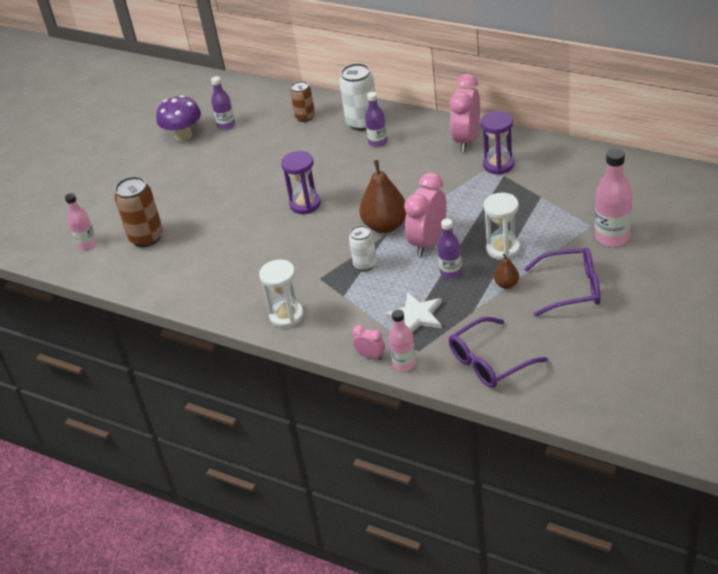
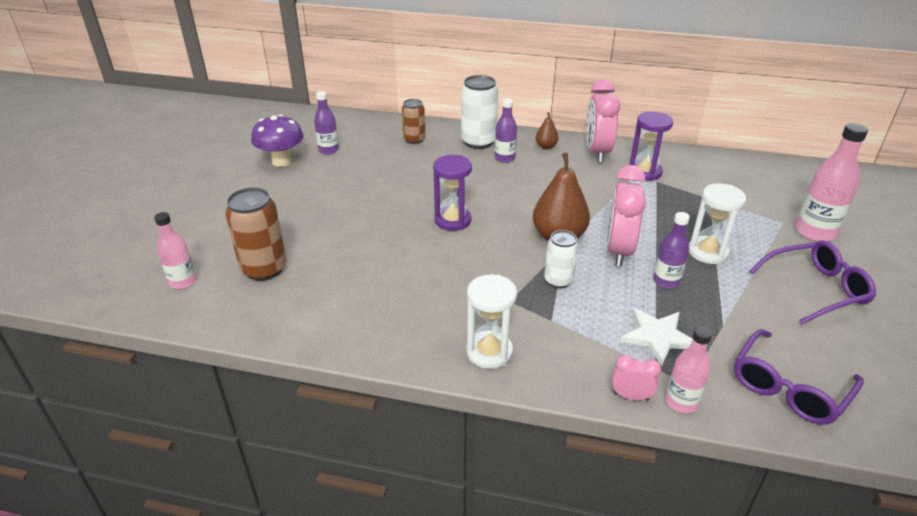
camera: 20 degrees left, 5 degrees down
(506, 284) = (739, 290): brown pear -> brown pear (546, 146)

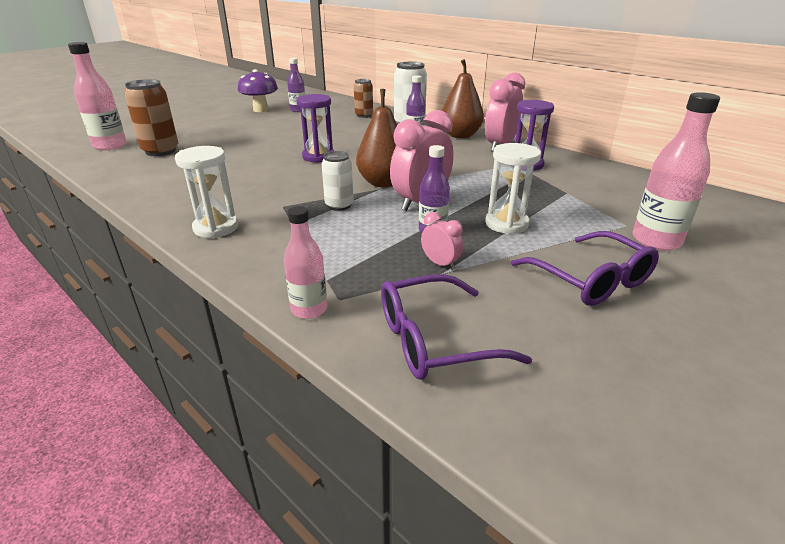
camera: 30 degrees right, 5 degrees down
(183, 282) = (110, 146): pink bottle -> pink bottle, size x1.59
(546, 146) = (460, 135): brown pear -> brown pear, size x2.03
(630, 396) = (272, 289): pink clock -> pink clock (440, 264)
(658, 337) = (363, 261): white star -> none
(816, 289) = (591, 280): purple glasses -> purple glasses turned 45 degrees clockwise

